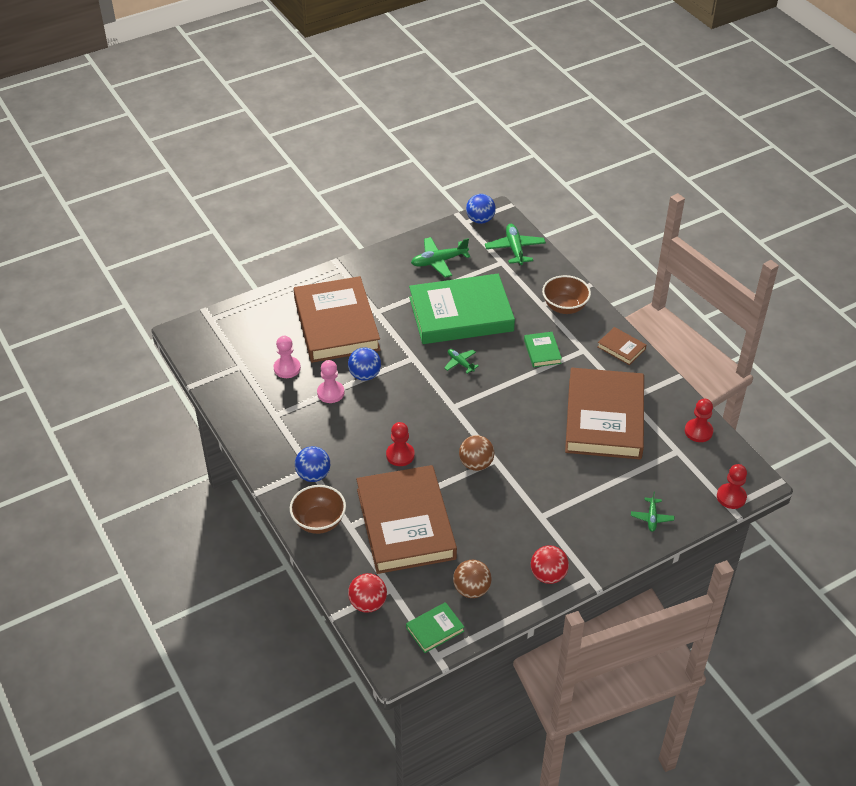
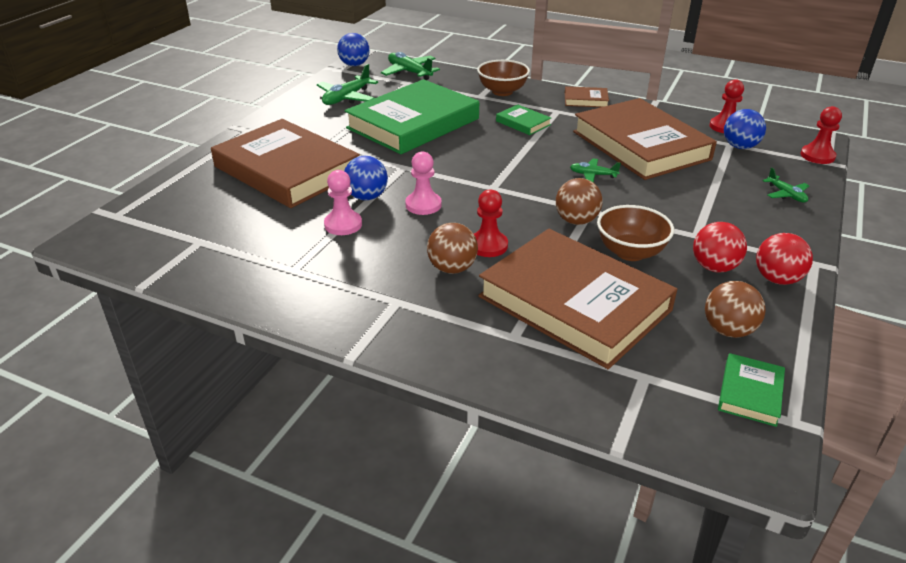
camera: 35 degrees left, 10 degrees down
(287, 368) = (264, 223): pink pawn -> pink pawn (423, 205)
(313, 475) = (408, 306): blue ball -> blue ball (740, 147)
(319, 521) = (470, 350): brown bowl -> brown bowl (630, 252)
(362, 461) = (452, 268): none -> brown ball
(368, 603) = (639, 408): red ball -> red ball (714, 267)
(460, 363) = (457, 155): green plane -> green plane (593, 175)

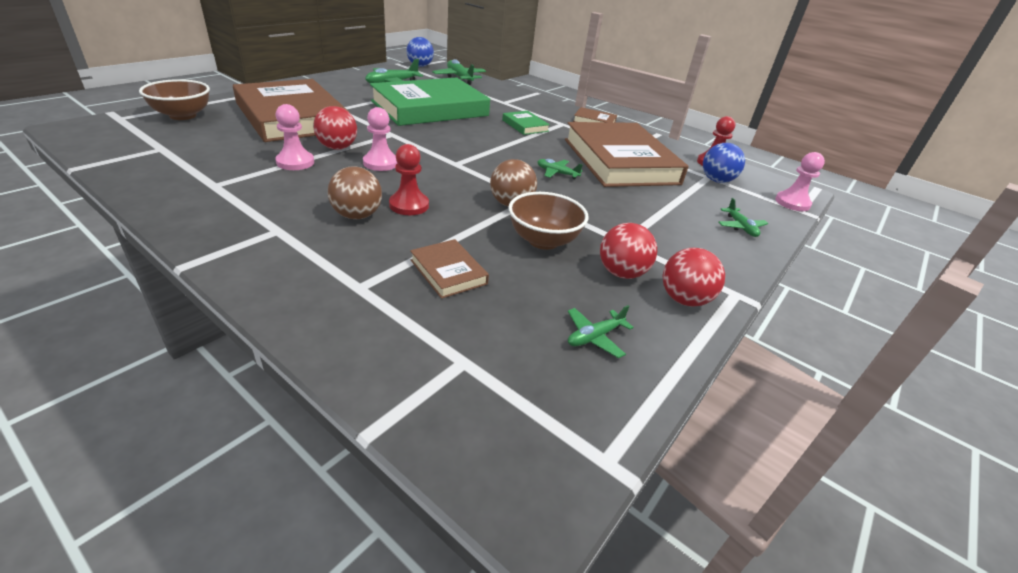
camera: 10 degrees right, 0 degrees up
(366, 197) = (337, 148): blue ball -> red ball
(502, 91) = (525, 103): brown bowl -> brown bowl (183, 115)
(574, 303) = (448, 272): brown book -> brown book, size x0.41
(728, 330) = (594, 337): brown ball -> green plane
(750, 393) = (574, 412): green book -> none
(817, 156) = (792, 203): red pawn -> pink pawn

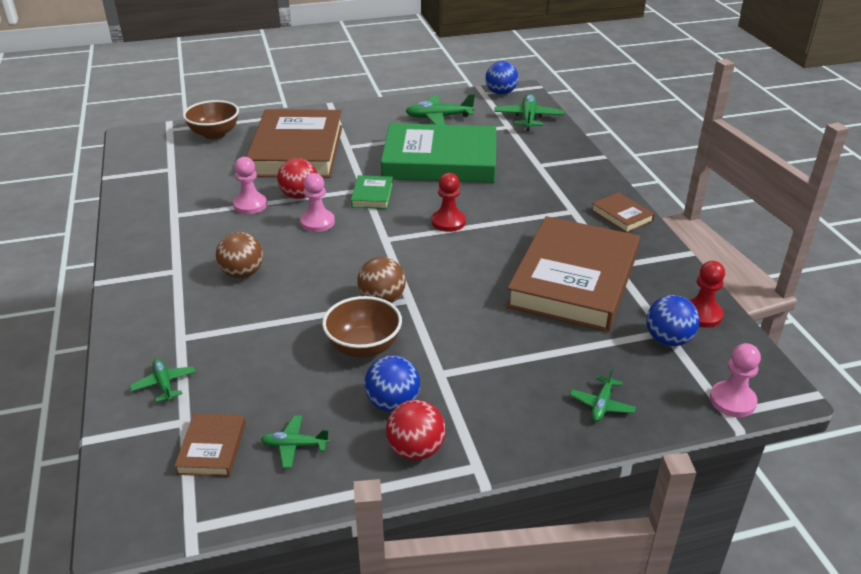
camera: 40 degrees right, 0 degrees up
(409, 205) = (292, 275): red pawn -> red pawn (448, 222)
(448, 272) = (253, 348): brown book -> brown book (212, 448)
(525, 126) = (520, 205): green book -> green book (372, 195)
(557, 173) = (475, 277): green plane -> green plane (164, 384)
(621, 273) = (393, 403): red ball -> blue ball

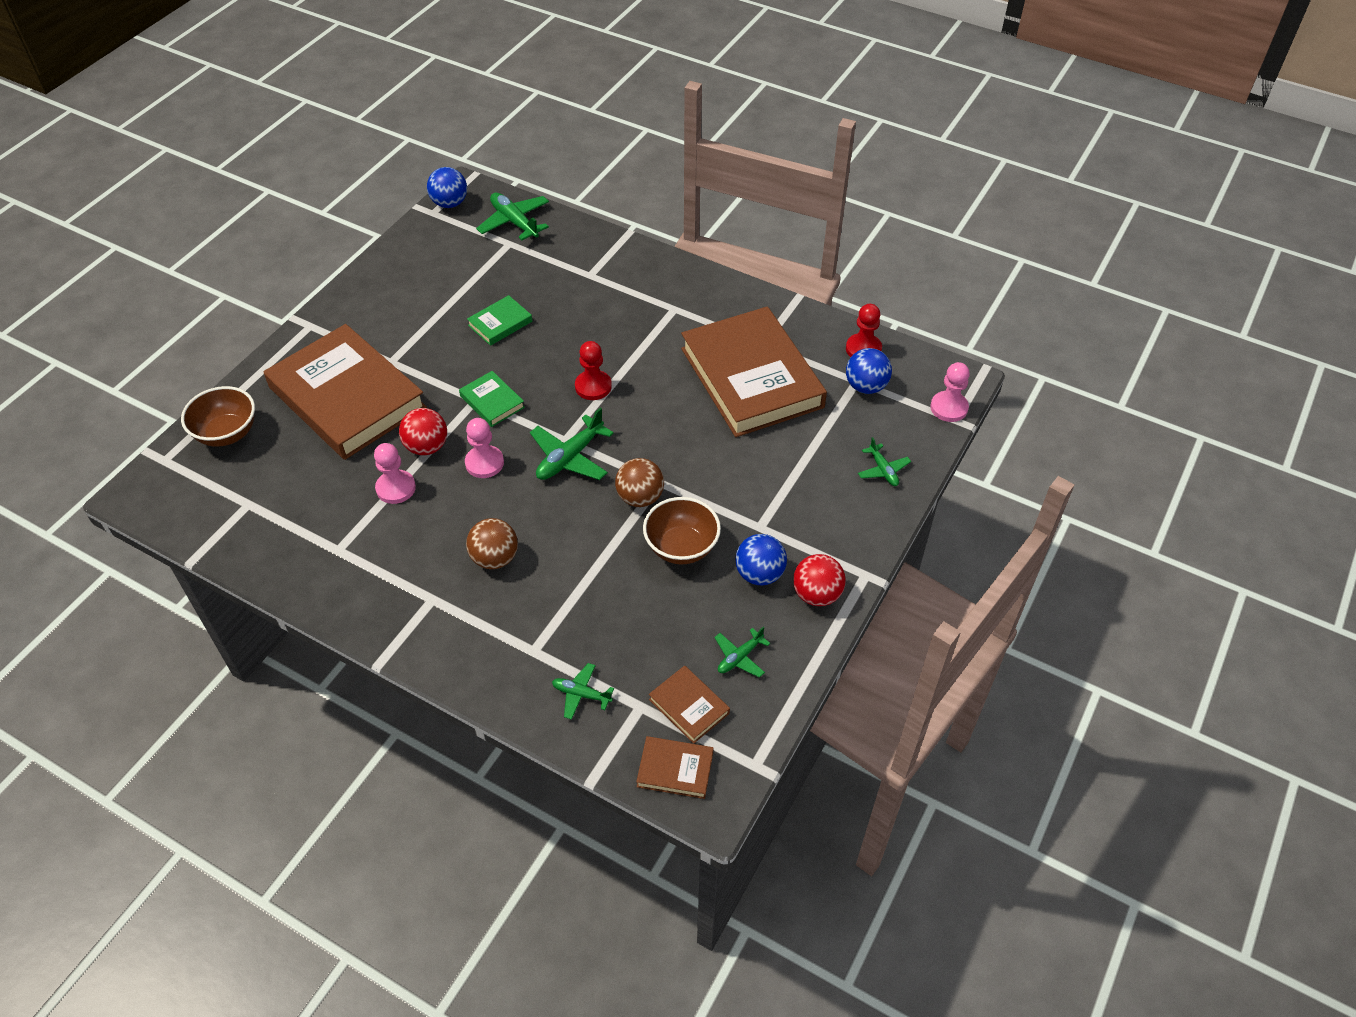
camera: 45 degrees left, 15 degrees up
(439, 117) = (430, 270): green plane -> green plane (570, 457)
(440, 160) = (500, 323): green book -> green book, size x0.41
(622, 215) = (715, 289): brown book -> brown book (675, 769)

